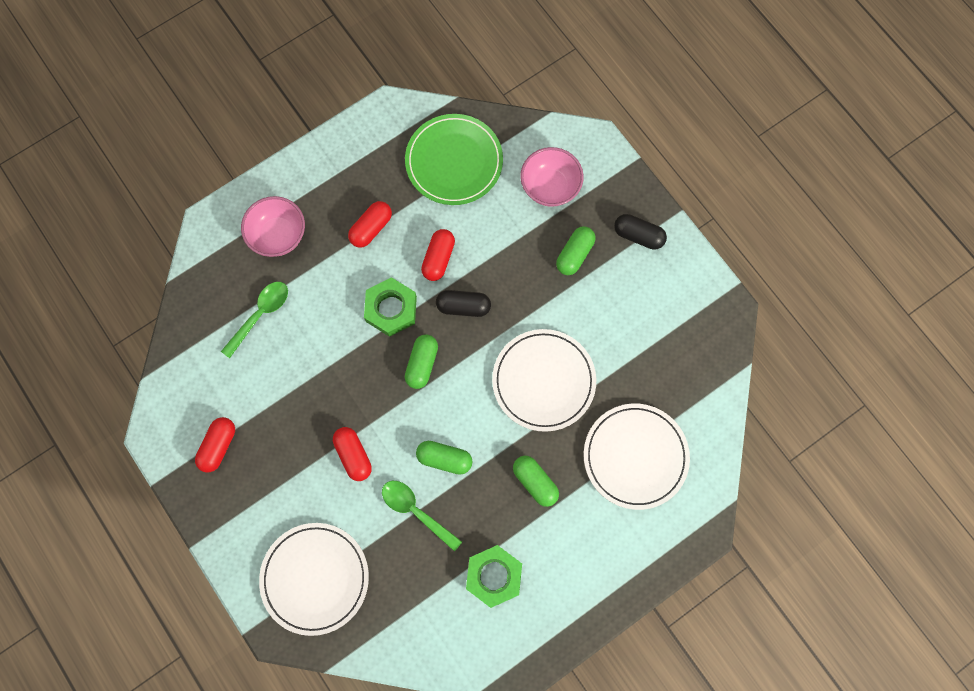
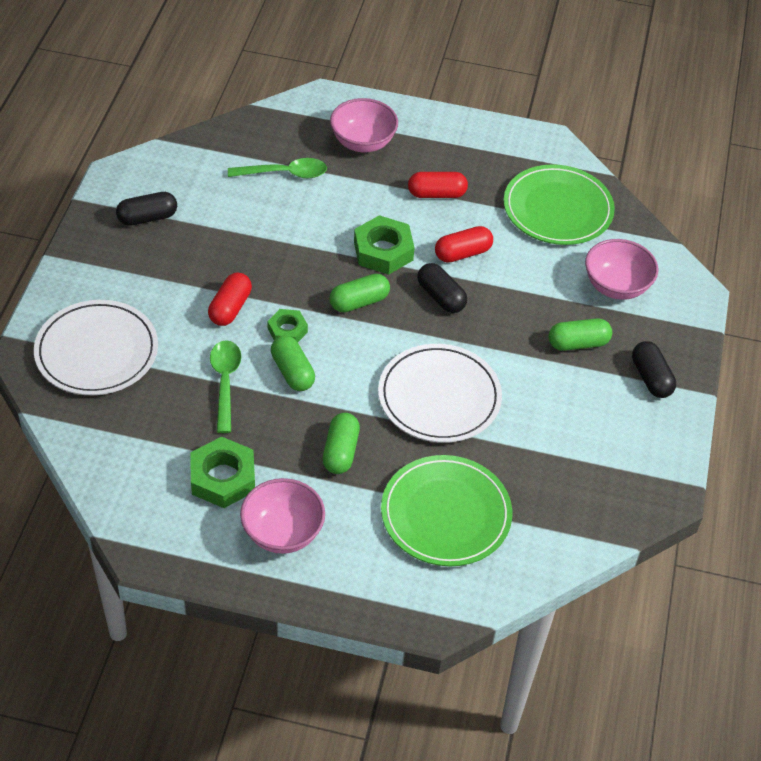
camera: 45 degrees right, 25 degrees down
(218, 446) = (147, 218): red capsule -> black capsule
(406, 432) = (287, 330): none -> green nut
(567, 571) = (282, 532): none -> pink bowl
(635, 456) = (446, 514): white plate -> green plate

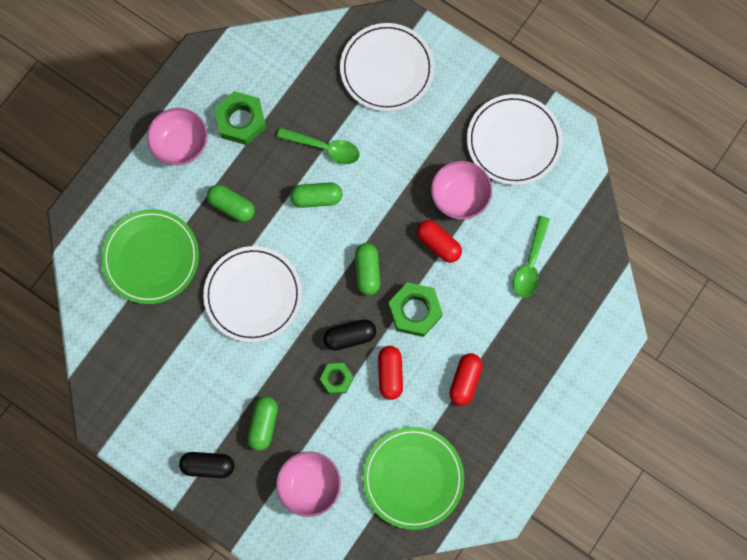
camera: 115 degrees right, 25 degrees up
(147, 218) = (513, 141): black capsule -> white plate
(230, 308) = (395, 174): red capsule -> red capsule (438, 244)
(287, 330) = (358, 208): green nut -> green nut (336, 379)
(363, 142) = (548, 343): pink bowl -> pink bowl (459, 197)

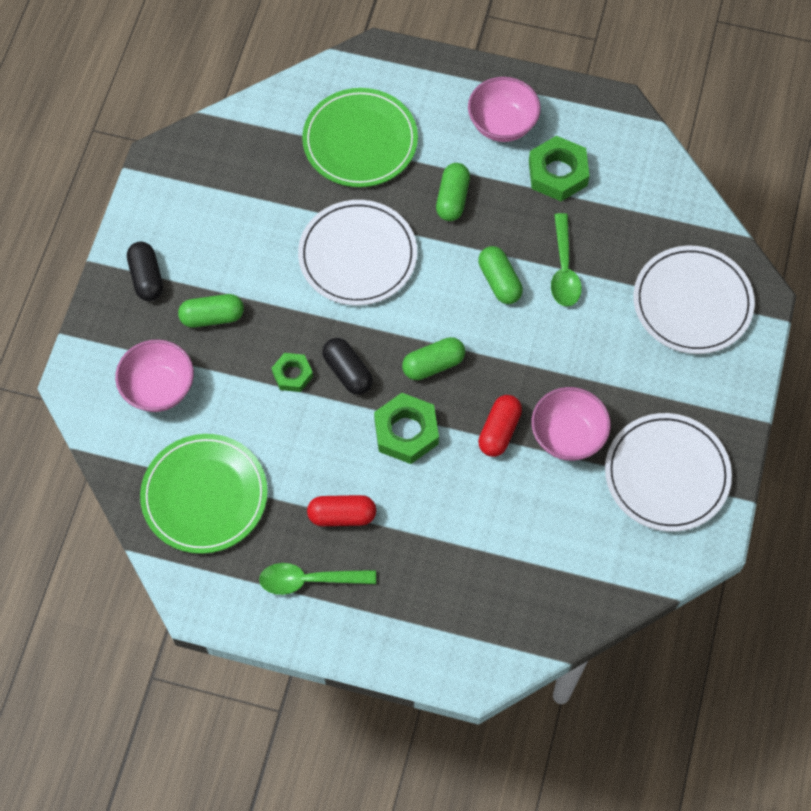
camera: 70 degrees right, 10 degrees down
(390, 374) = (319, 430): red capsule -> none
(530, 263) = (518, 544): green spoon -> green spoon (309, 580)

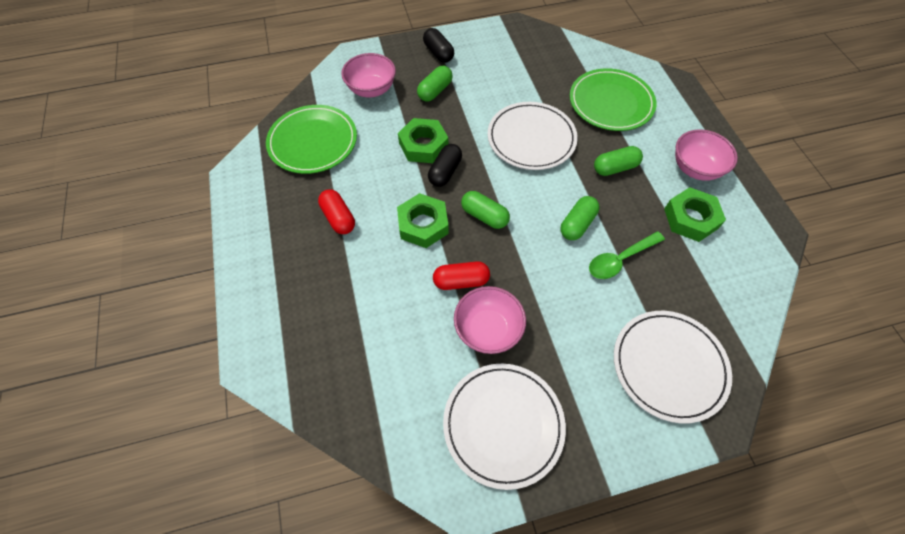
camera: 60 degrees right, 5 degrees down
(146, 278) = (438, 53): black capsule -> black capsule turned 75 degrees counterclockwise
(212, 317) = (435, 91): green capsule -> green capsule turned 75 degrees clockwise
(292, 374) = (423, 145): green nut -> green nut, size x1.66
(309, 580) = (281, 222): green spoon -> none

